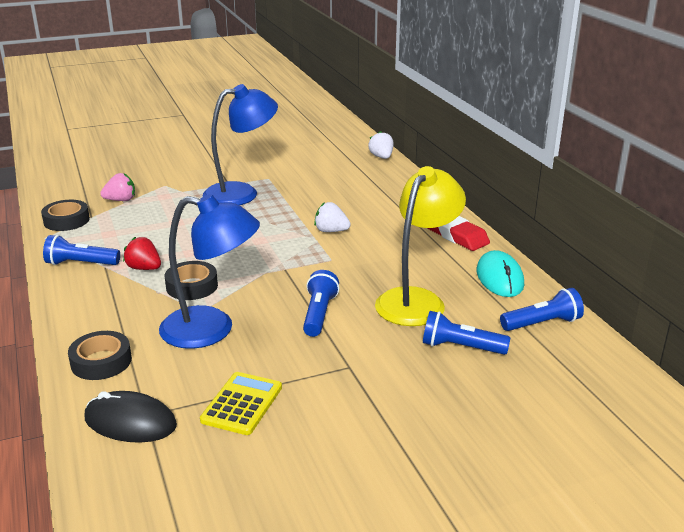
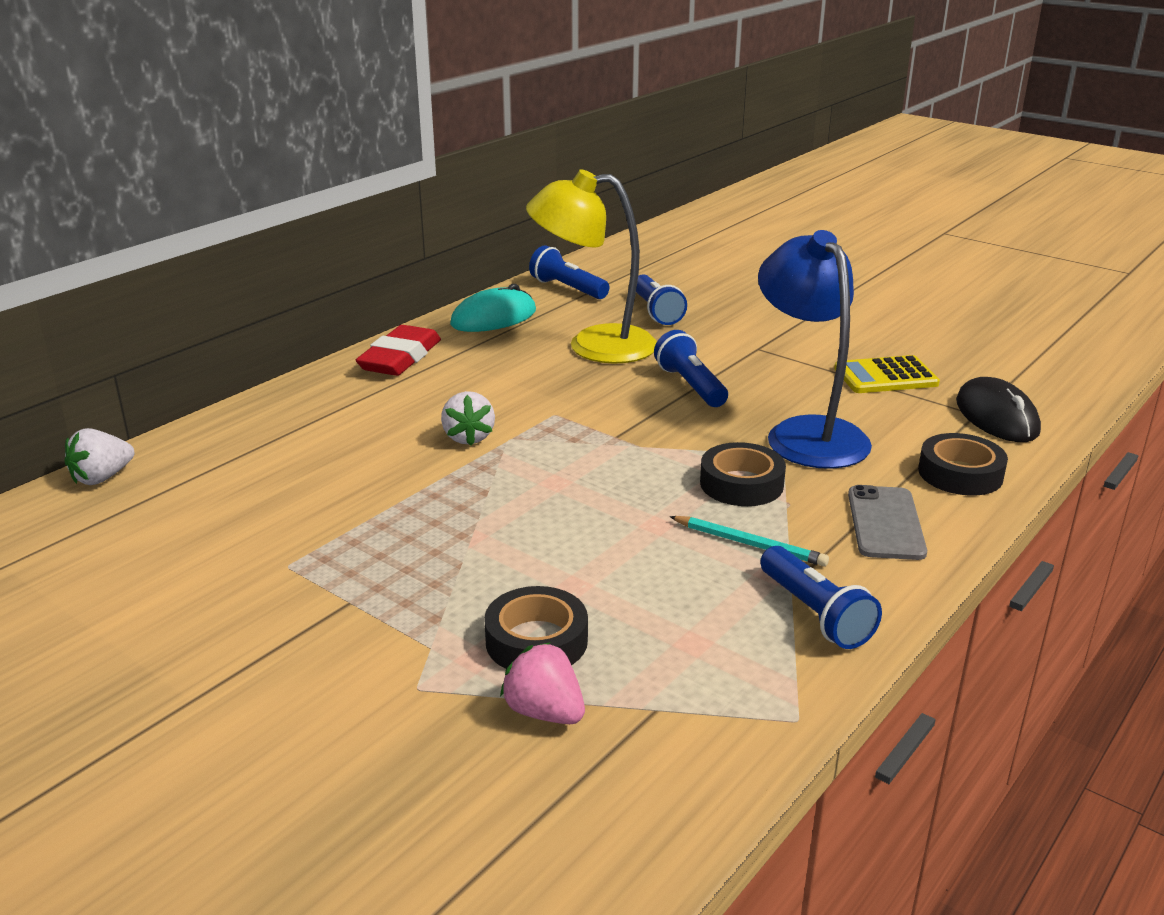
camera: 120 degrees left, 0 degrees up
(66, 220) = (705, 736): black tape -> black tape (536, 641)
(103, 311) = (885, 523): none -> grey phone
(144, 268) = (749, 544): red strawberry -> turquoise pencil
(242, 193) = (386, 567): blue lamp -> none
(319, 314) = (690, 385): blue flashlight -> blue flashlight turned 90 degrees clockwise

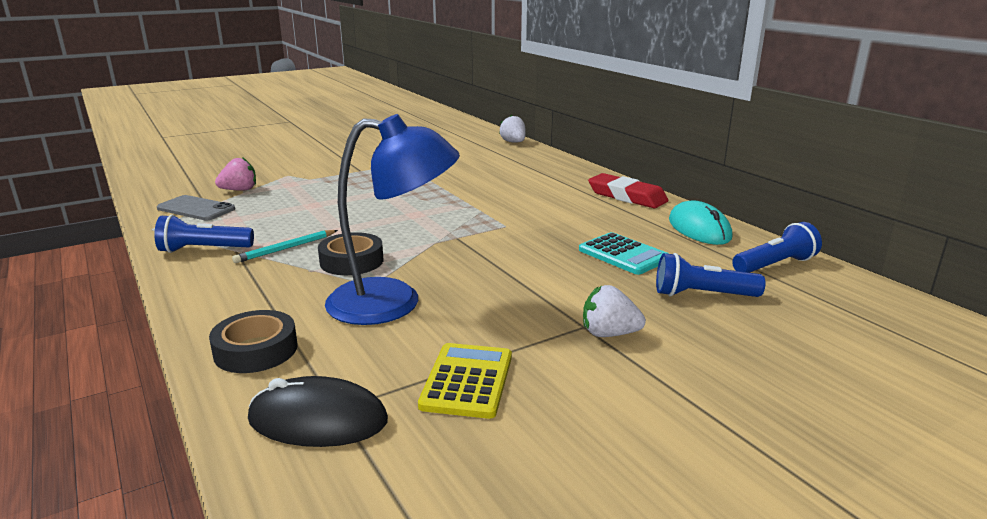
camera: 110 degrees right, 5 degrees down
(468, 437) = (492, 202): white strawberry -> white strawberry (609, 334)
(536, 641) = (284, 194): black tape -> none
(593, 345) = (623, 255): yellow lamp -> turquoise calculator
(690, 385) = (518, 276): blue flashlight -> none
(885, 523) = (244, 295): grey phone -> grey phone (196, 209)

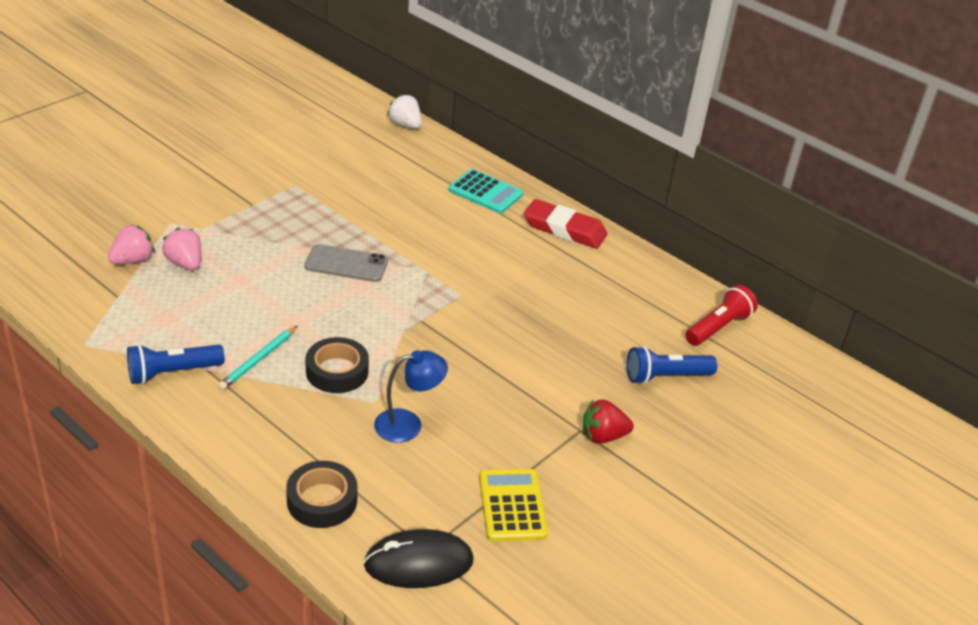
camera: 20 degrees left, 15 degrees up
(196, 209) = (108, 302): grey phone -> grey phone (346, 264)
(278, 194) = (185, 263): none -> pink strawberry
(393, 303) = (408, 424): blue lamp -> blue lamp, size x0.56
(609, 334) = (603, 436): white strawberry -> red strawberry
(623, 255) = (587, 328): turquoise calculator -> turquoise calculator (485, 192)
(699, 229) = (645, 279): turquoise mouse -> none
(775, 265) = (718, 327): blue flashlight -> red flashlight

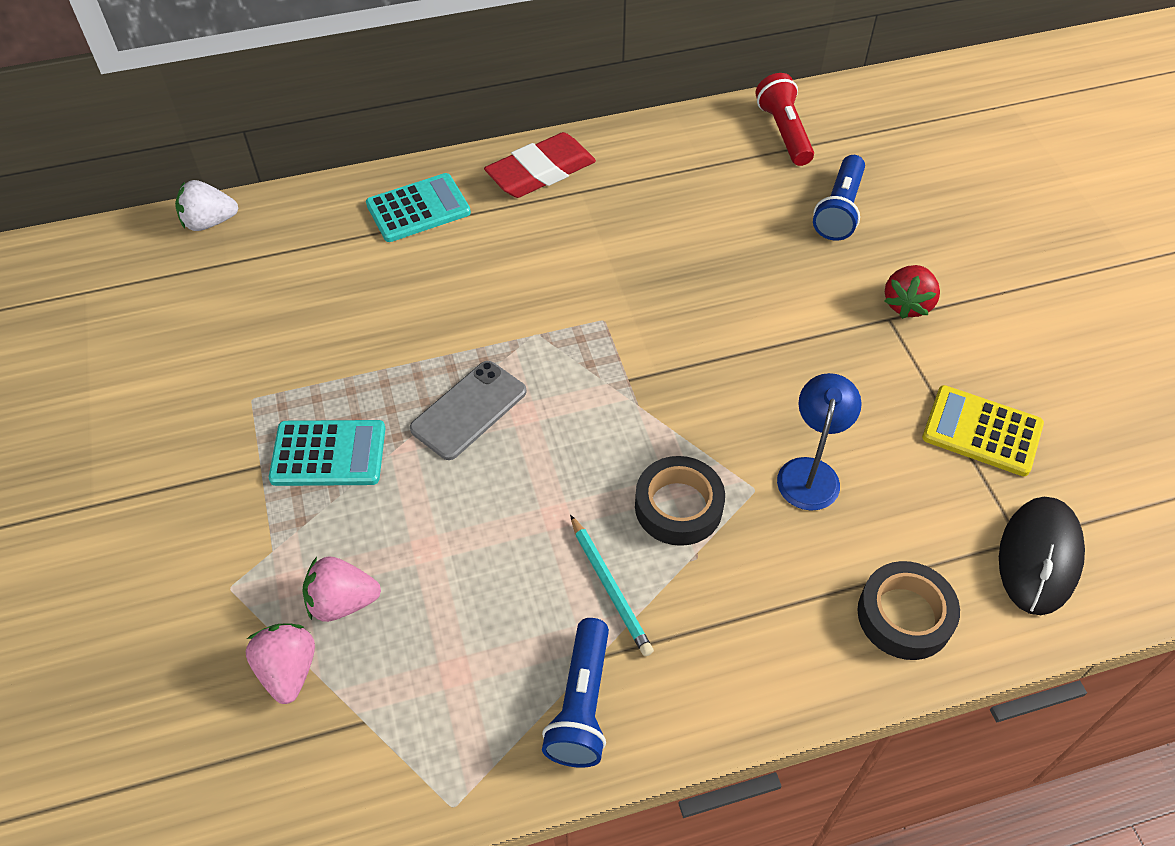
camera: 55 degrees left, 15 degrees up
(277, 224) = (328, 454): none -> turquoise calculator

